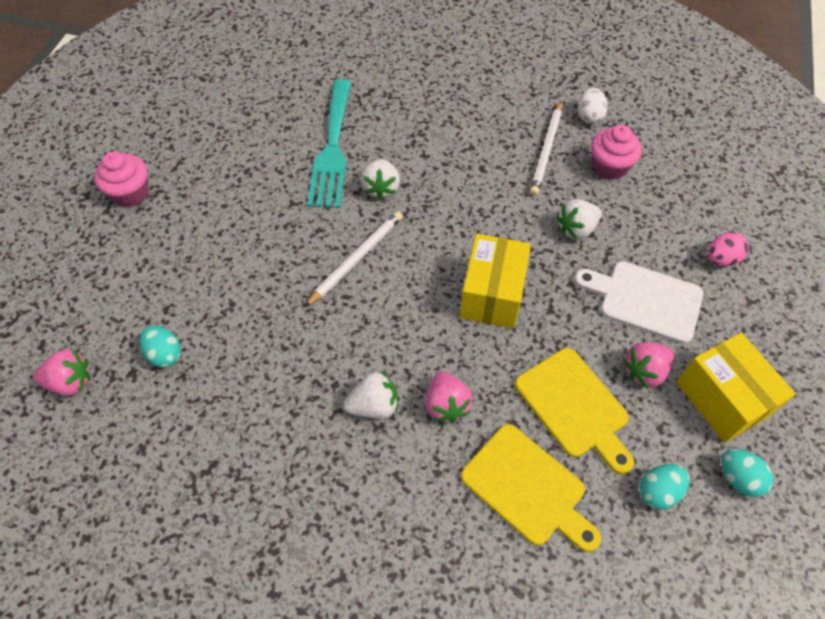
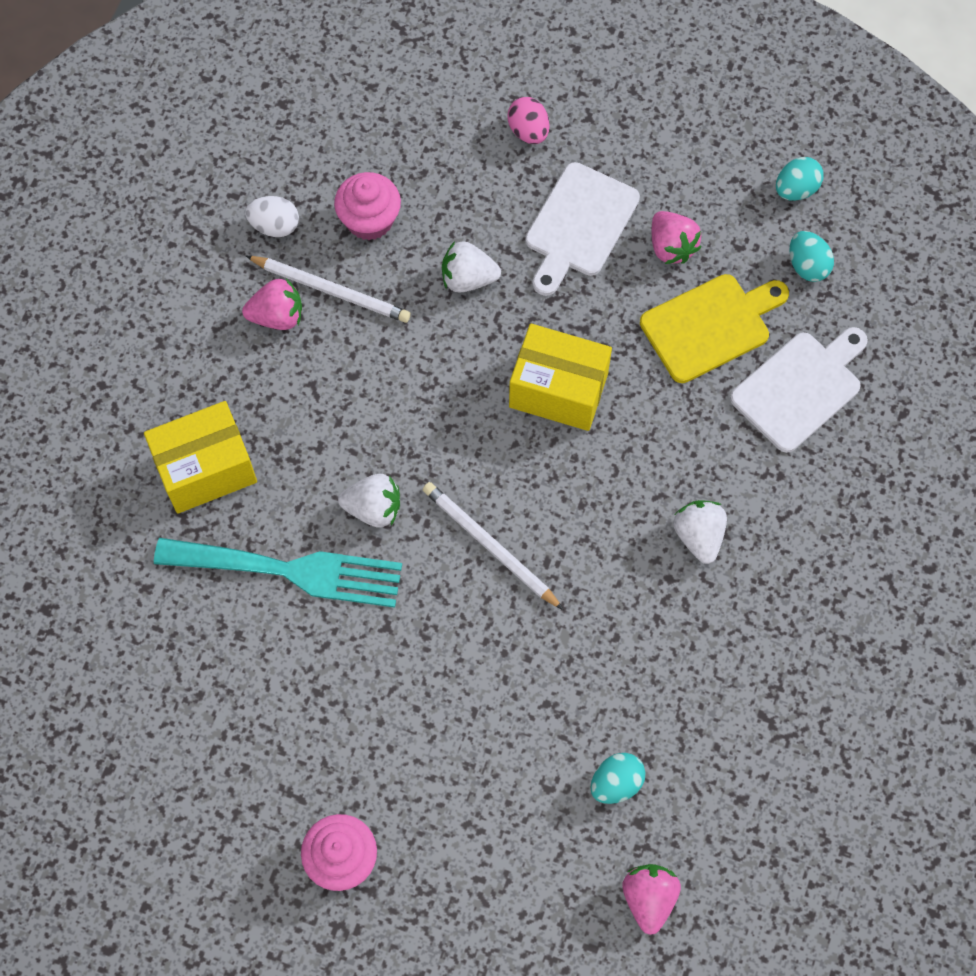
camera: 85 degrees left, 10 degrees up
(446, 405) = (701, 458): pink strawberry -> pink strawberry (277, 316)
(527, 488) = (800, 388): yellow cutting board -> white cutting board
(576, 229) = (468, 278): white strawberry -> white strawberry turned 120 degrees clockwise
(721, 399) = (708, 180): yellow box -> yellow box (206, 469)

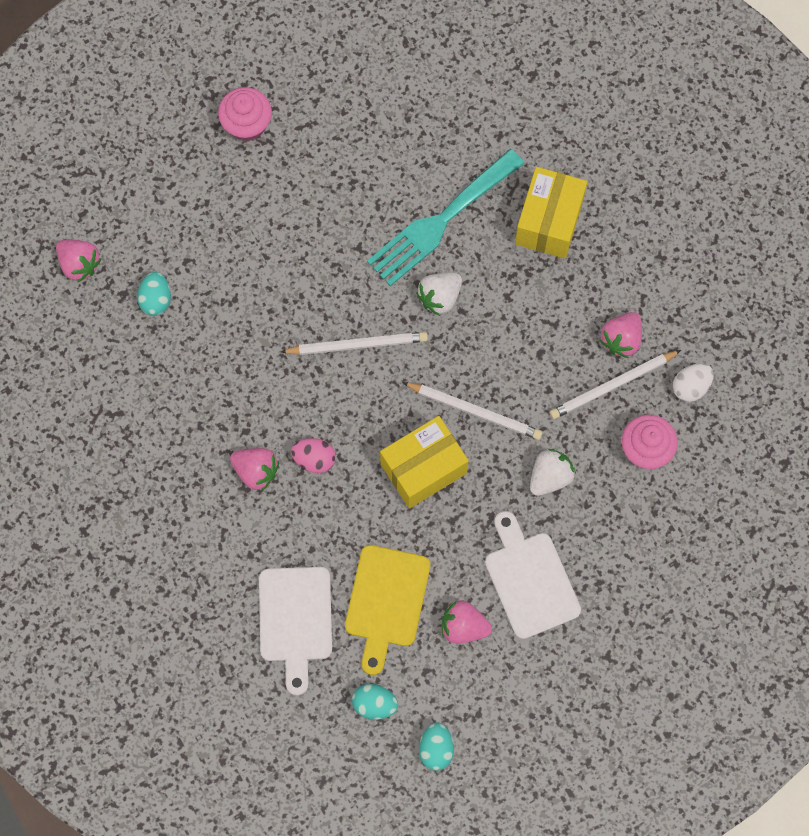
camera: 130 degrees right, 5 degrees up
(462, 389) = (475, 411): none -> white pencil
(528, 131) = (630, 607): pink egg -> pink egg (314, 459)
(698, 536) = (256, 471): white strawberry -> pink strawberry

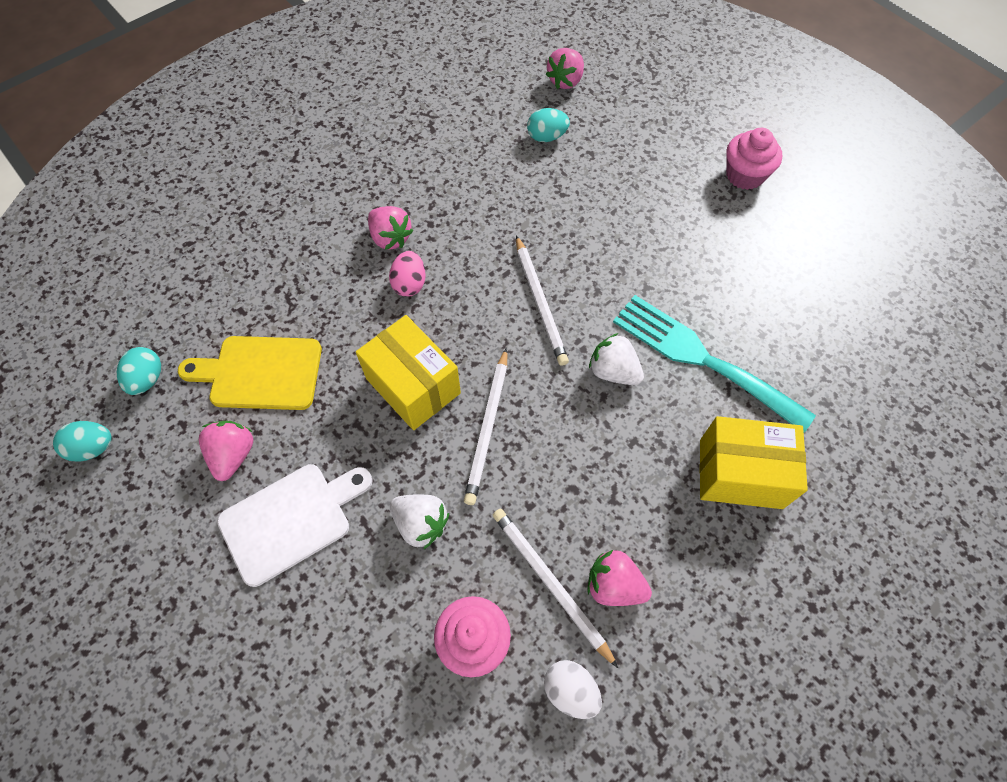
camera: 80 degrees right, 10 degrees down
(256, 471) = (390, 238): pink strawberry -> pink strawberry turned 60 degrees counterclockwise
(295, 620) = (238, 294): white cutting board -> none

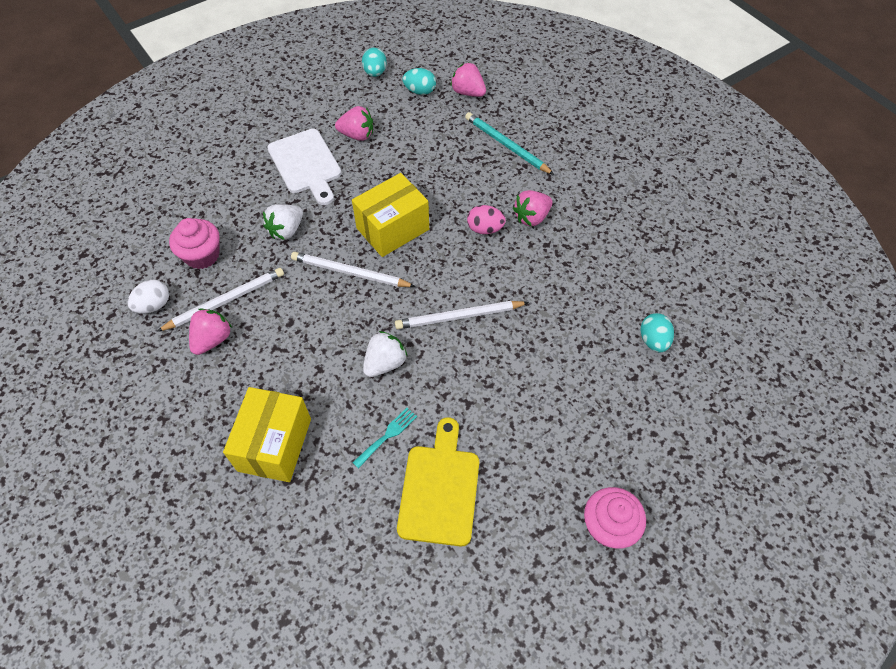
camera: 95 degrees right, 5 degrees down
(260, 373) = (416, 145): yellow cutting board -> yellow cutting board (439, 489)
(268, 267) = (506, 145): none -> turquoise pencil
(565, 81) = (736, 366): pink strawberry -> pink strawberry (468, 92)
(701, 358) = (387, 435): turquoise fork -> turquoise fork, size x0.41

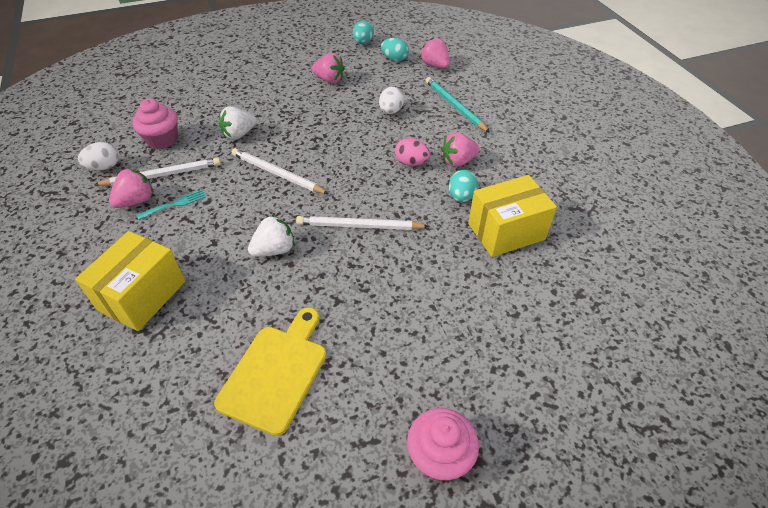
camera: 15 degrees right, 10 degrees down
(306, 164) = (278, 93): white cutting board -> none
(387, 435) = (248, 311): turquoise fork -> turquoise fork (175, 204)
(393, 229) = (329, 149): yellow box -> yellow box (506, 231)
(441, 166) = (391, 111): none -> white egg
(653, 340) = (545, 285): turquoise egg -> turquoise egg (461, 197)

